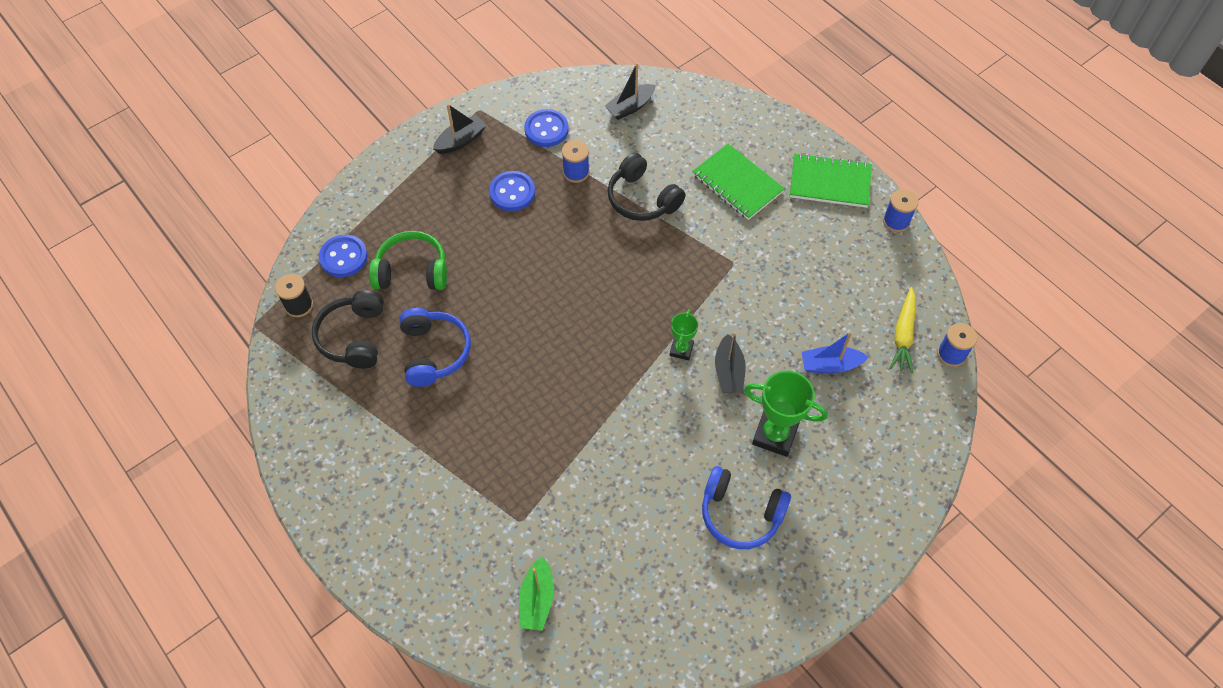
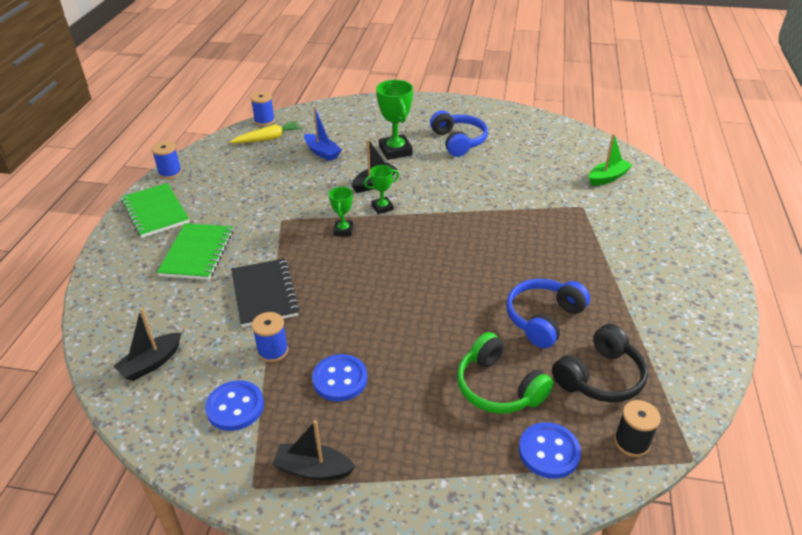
camera: 130 degrees left, 20 degrees down
(630, 107) = (151, 363): black boat -> black boat turned 120 degrees clockwise
(642, 199) = (264, 294): black headphones -> black notebook
(675, 297) = (343, 230): none -> green trophy

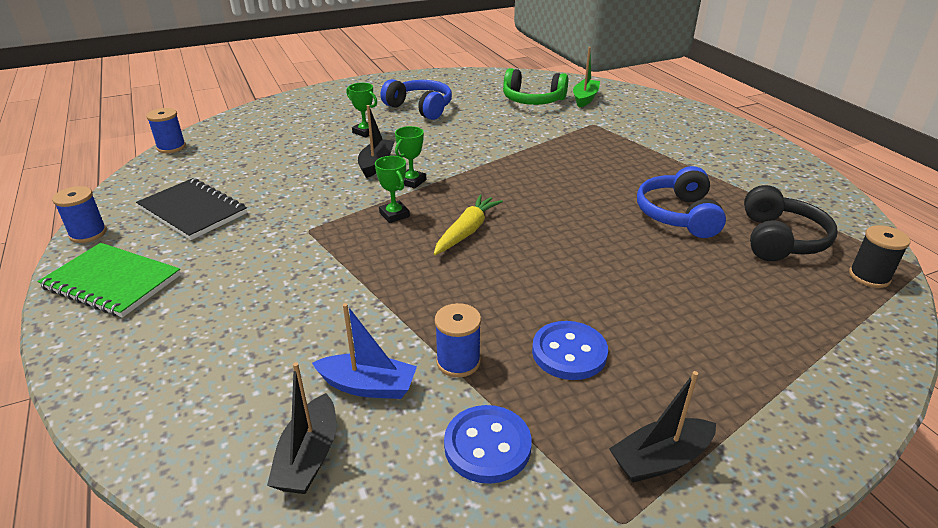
camera: 35 degrees left, 5 degrees down
(197, 253) = (231, 303): green notebook -> none
(264, 294) = (375, 309): black notebook -> black notebook (193, 211)
(268, 138) = (197, 161): yellow carrot -> yellow carrot (467, 231)
(322, 152) = (282, 155): blue boat -> blue boat (368, 386)
(395, 151) = (365, 132): green trophy -> green trophy, size x0.57
(498, 387) = (719, 285): green headphones -> green headphones (532, 100)
(549, 452) = (828, 316): blue button -> none

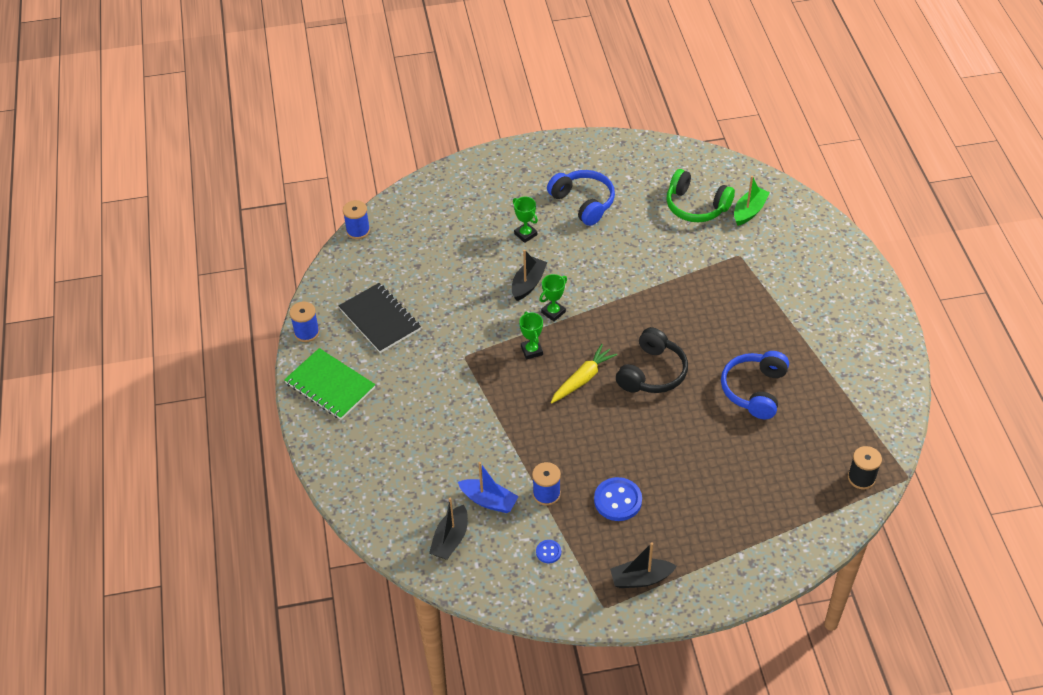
camera: 15 degrees right, 15 degrees up
(487, 446) = (548, 552): blue button -> blue button, size x0.52
(780, 239) = (819, 430): black headphones -> black headphones (652, 372)

